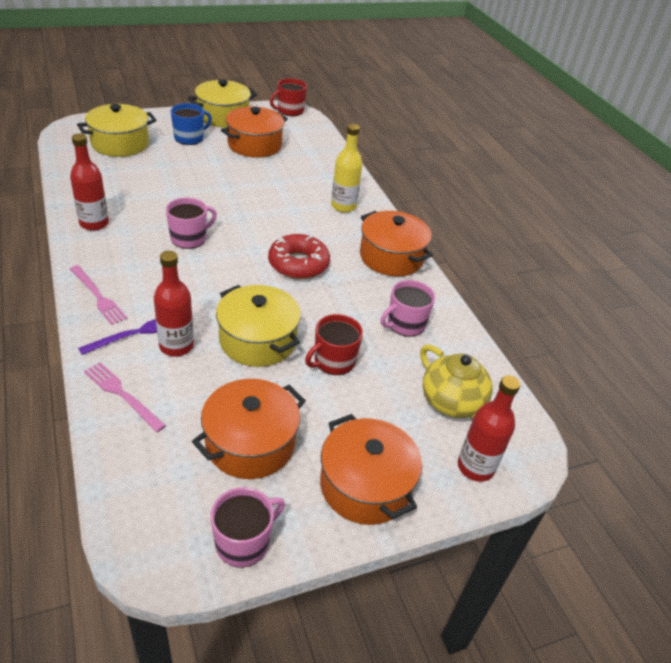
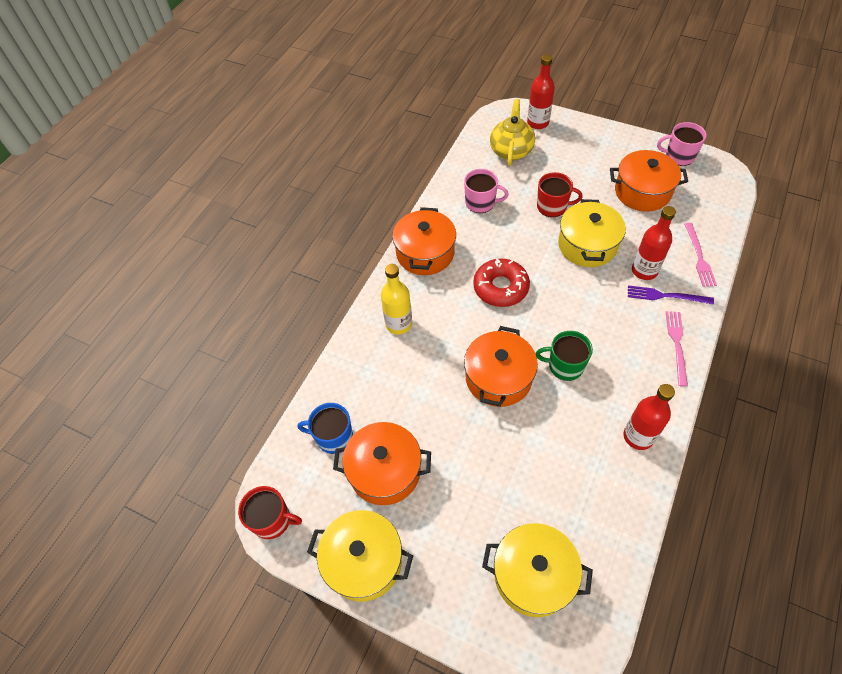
camera: 125 degrees left, 15 degrees up
(189, 138) = (444, 534): blue mug -> blue mug (333, 437)
(189, 238) = (565, 365): pink mug -> green mug
(365, 485) = (600, 145): orange pot -> orange pot (498, 378)

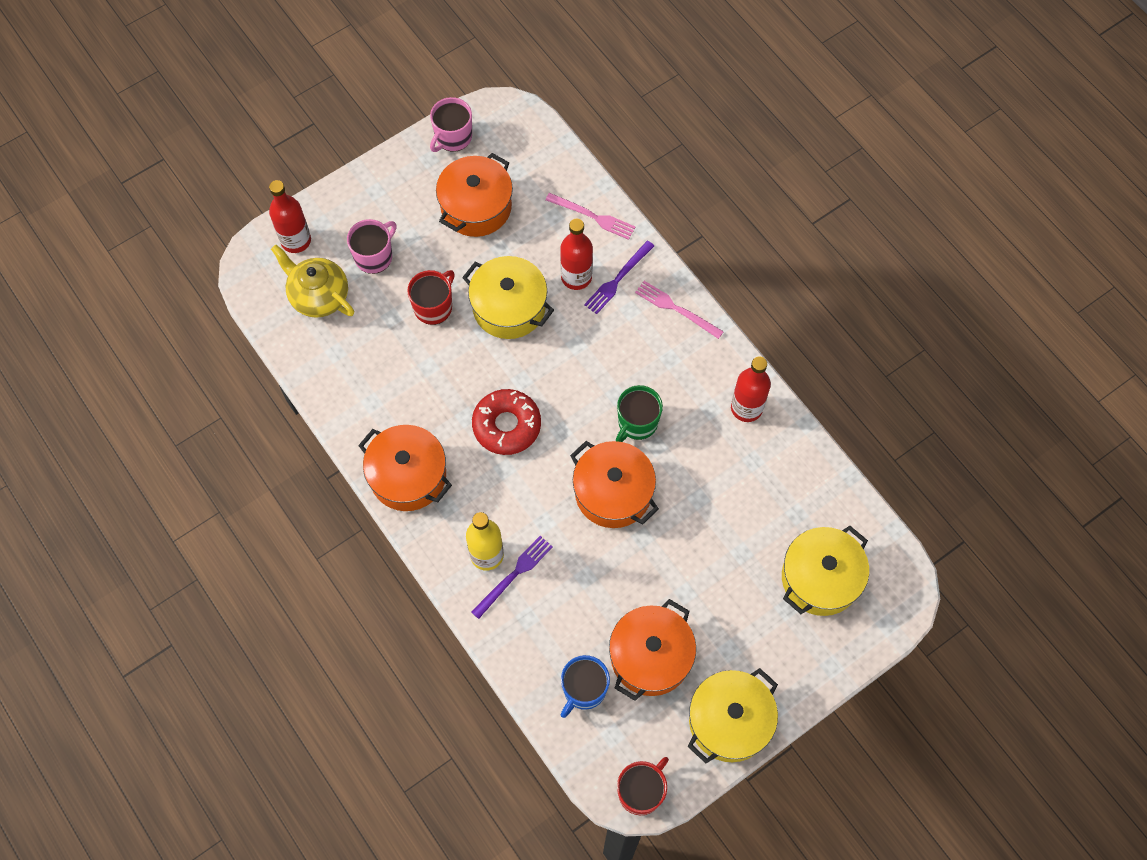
camera: 65 degrees left, 10 degrees up
(394, 347) = (514, 575): none -> purple fork
(481, 202) = (376, 376): pink mug -> pink mug (374, 256)

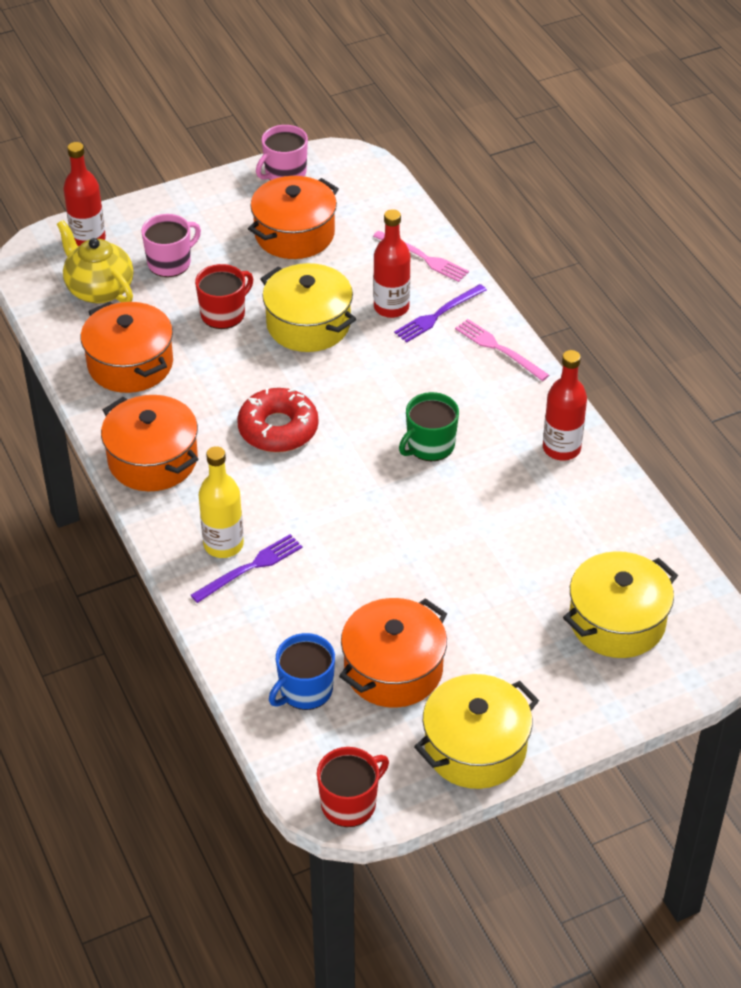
camera: 10 degrees right, 20 degrees down
(613, 492) = (386, 506): orange pot -> orange pot (130, 364)

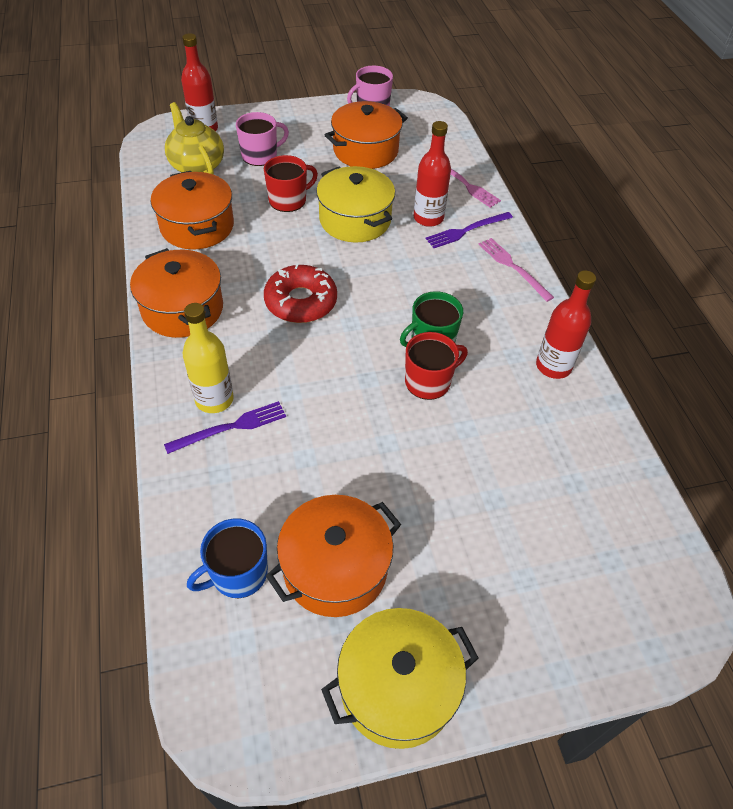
camera: 10 degrees right, 5 degrees up
(350, 803) = (240, 731): red mug -> red mug (429, 381)
(617, 621) = (580, 561): yellow pot -> none

